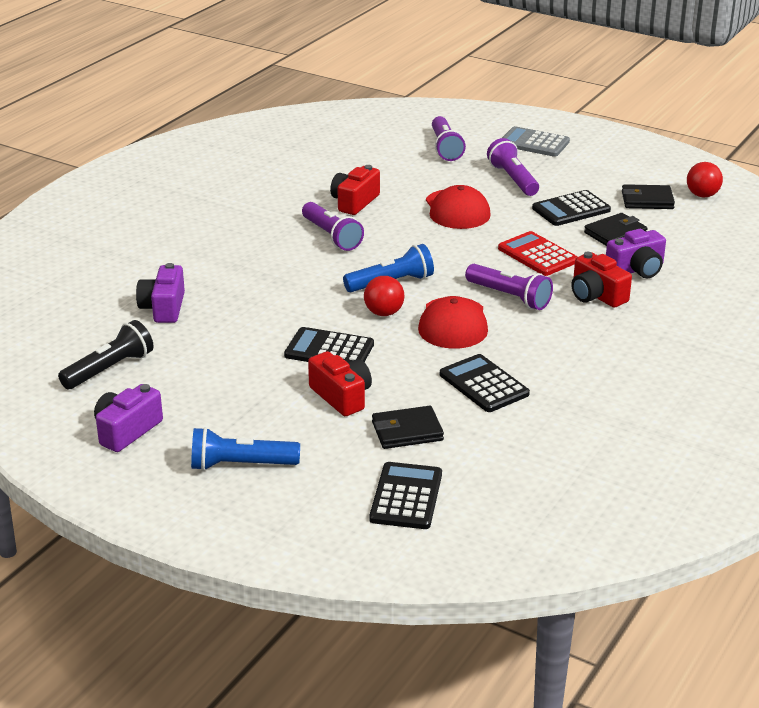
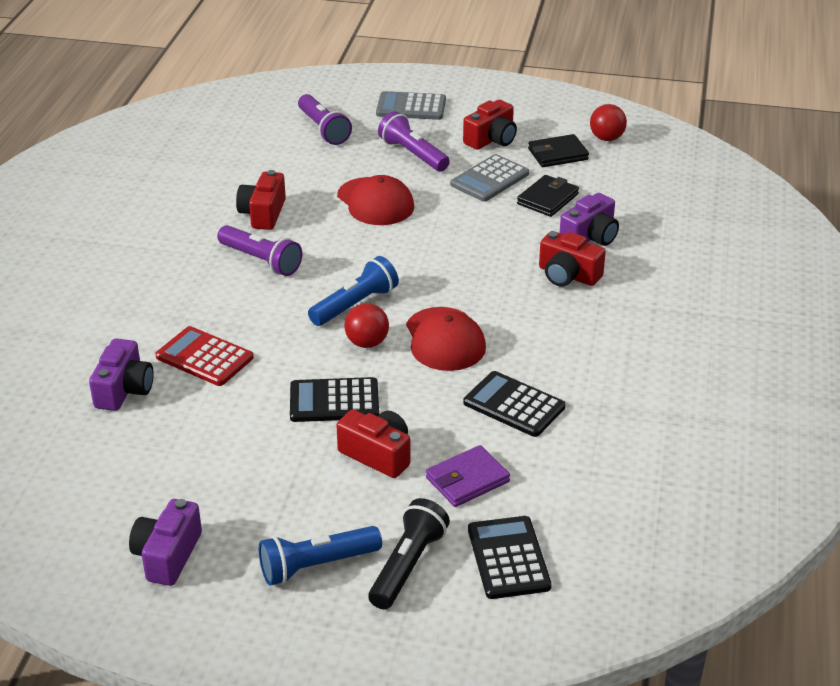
camera: 20 degrees left, 5 degrees up
(110, 369) = (105, 482): black flashlight -> black flashlight (408, 565)
(163, 308) = (124, 390): purple camera -> purple camera turned 150 degrees counterclockwise
(407, 431) = (467, 480): black wallet -> purple wallet
(509, 297) = (484, 295): purple flashlight -> none
(537, 255) = (485, 240): red calculator -> red calculator (204, 357)
(571, 209) = (490, 179): black calculator -> grey calculator
(592, 179) = (491, 139): none -> red camera

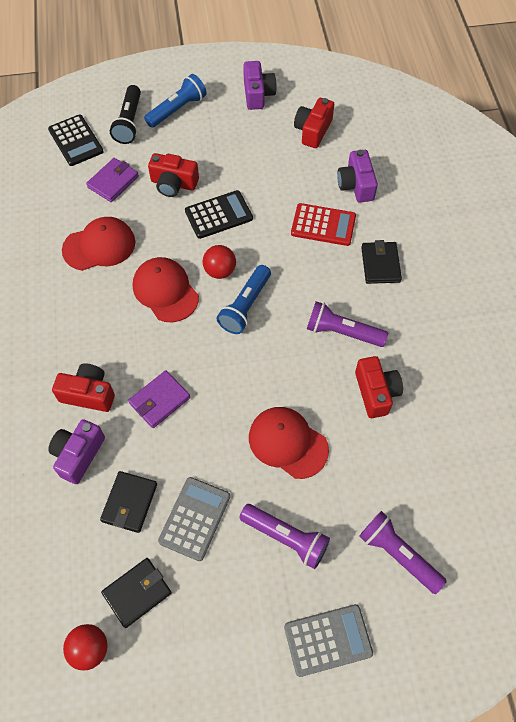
camera: 160 degrees right, 25 degrees up
(168, 304) = (380, 264): none -> black wallet
(491, 139) = (215, 599): red camera -> red camera (313, 130)
(491, 254) = (159, 400): none -> purple wallet
(514, 405) = (99, 246): black calculator -> red cap

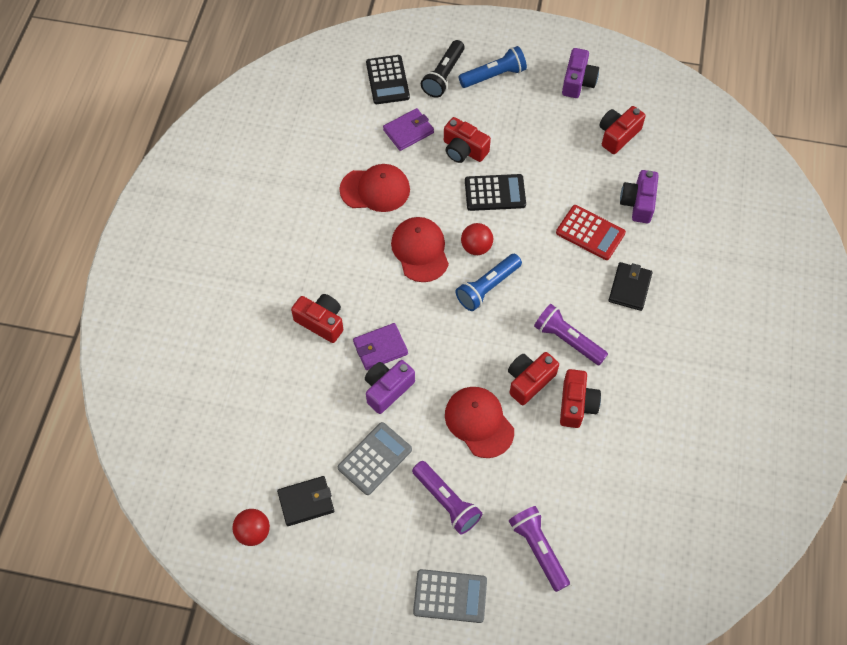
camera: 20 degrees right, 0 degrees up
(78, 455) = (295, 372): purple camera -> purple camera (387, 389)
(129, 503) = (325, 427): black wallet -> none
(321, 384) = (529, 381): none -> red camera

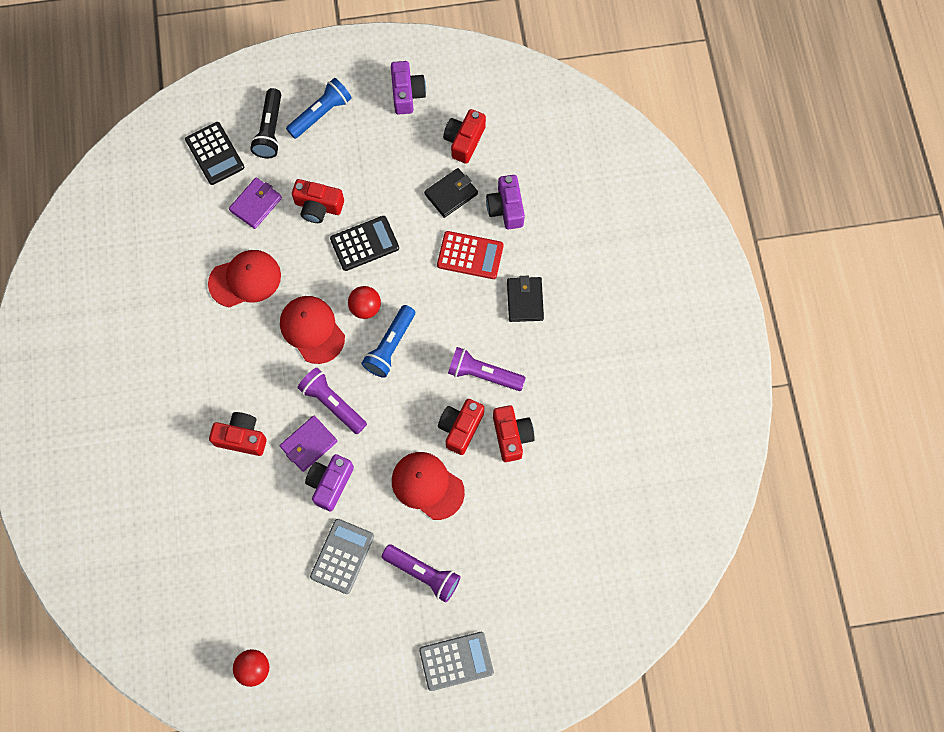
camera: 20 degrees left, 10 degrees up
(306, 502) = (293, 621): black wallet -> black wallet (451, 194)
(538, 549) = (521, 588): purple flashlight -> purple flashlight (332, 403)

